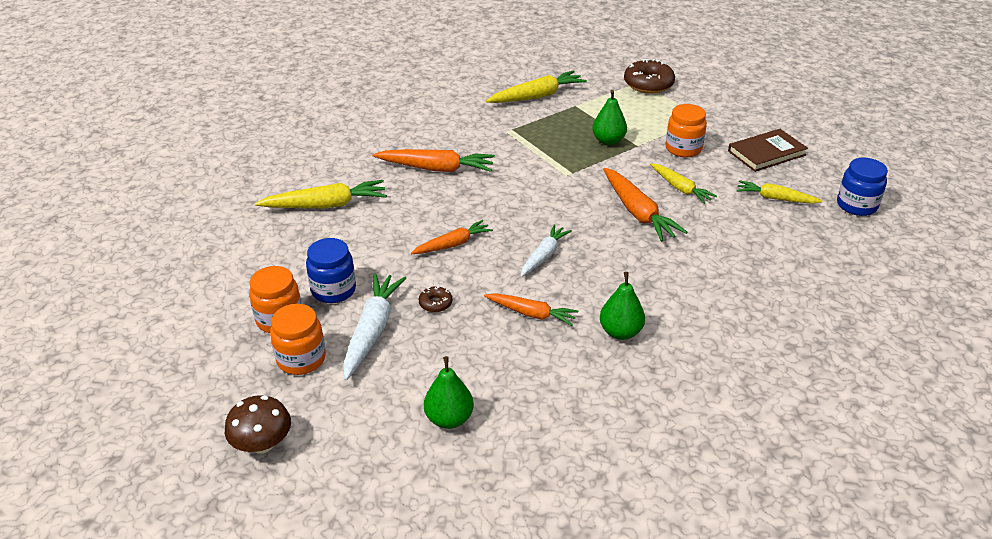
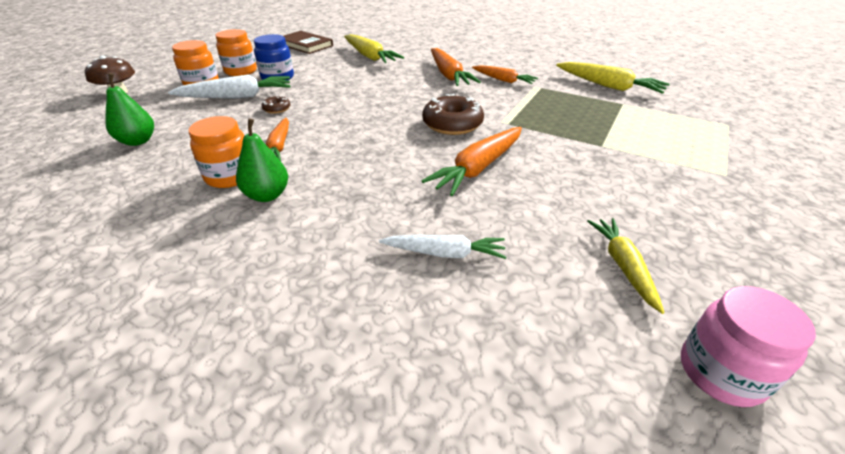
camera: 65 degrees right, 0 degrees up
(453, 244) = (355, 99): orange carrot -> orange carrot (503, 80)
(544, 256) = (366, 136): white carrot -> white carrot (445, 253)
(608, 141) = (586, 129): green pear -> none
(648, 84) = (732, 129): brown donut -> brown donut (452, 124)
(680, 188) = (553, 185): yellow carrot -> none
(683, 149) = (637, 173): orange jar -> orange jar (230, 176)
(766, 153) = (727, 239): brown book -> brown book (305, 45)
(856, 205) = (721, 372): blue jar -> pink jar

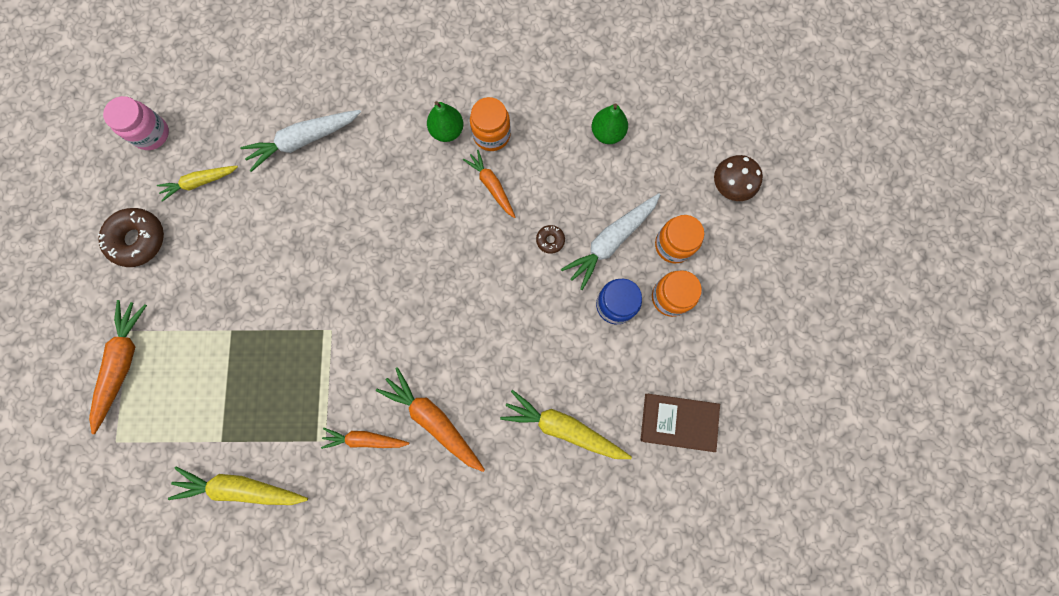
camera: 150 degrees right, 40 degrees up
(445, 253) = (304, 141): white carrot -> white carrot, size x1.54
(452, 124) = (372, 300): brown donut -> brown donut (138, 240)
(478, 168) = (320, 240): orange carrot -> orange carrot (123, 363)
(623, 266) = (200, 182): yellow carrot -> yellow carrot turned 105 degrees clockwise

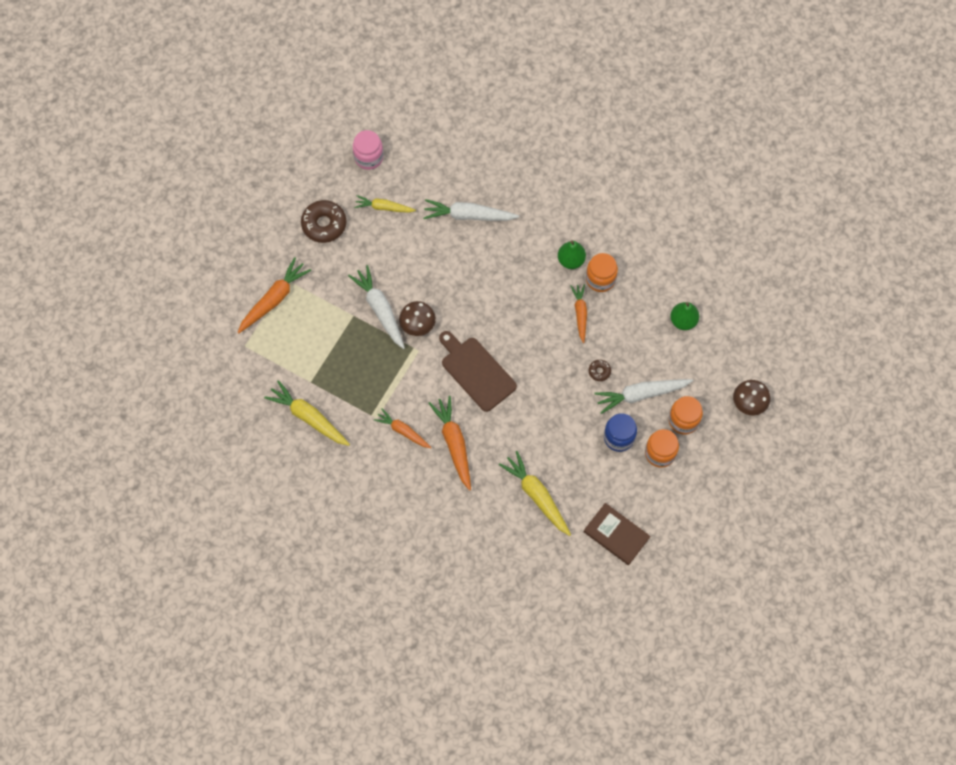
camera: 30 degrees right, 10 degrees down
(259, 306) = (380, 309): none -> white carrot
(313, 300) = (417, 325): none -> brown mushroom
(412, 318) = (476, 372): none -> brown cutting board

